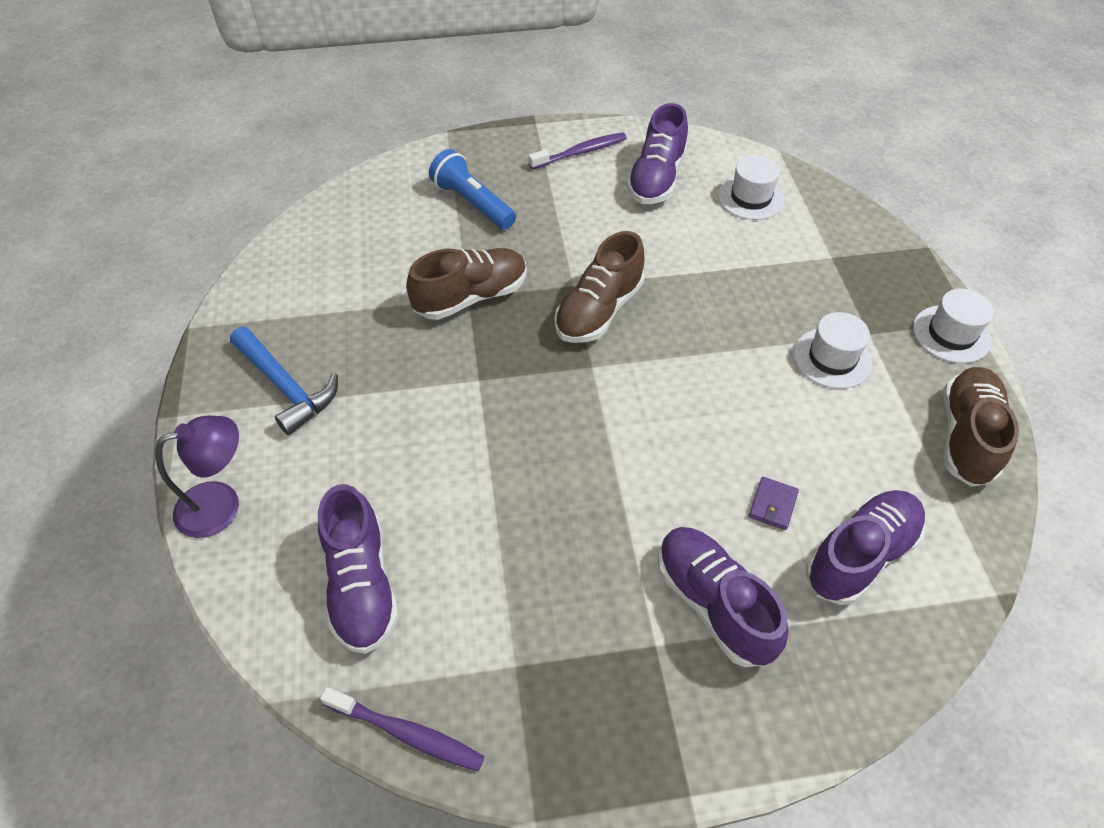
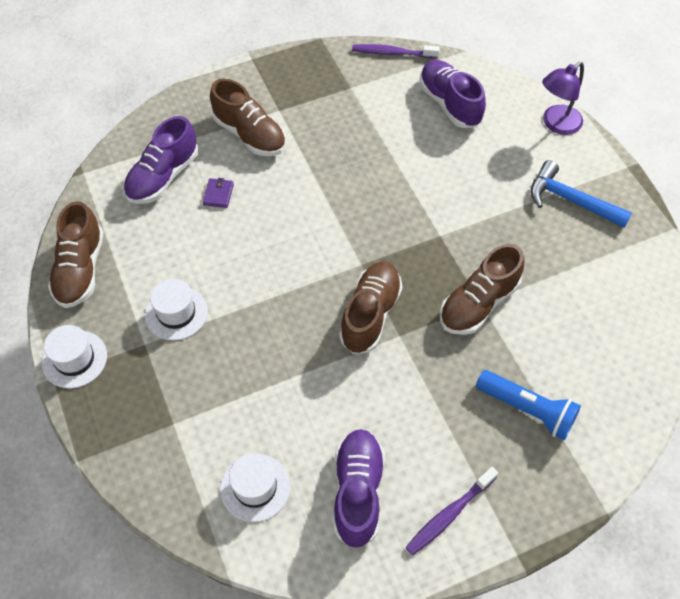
camera: 165 degrees right, 5 degrees up
(714, 603) = (250, 135): purple shoe -> brown shoe

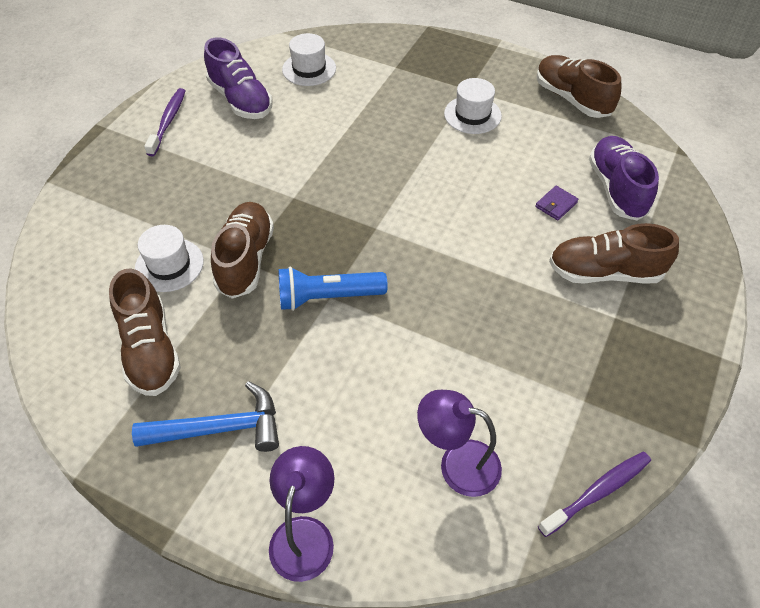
camera: 140 degrees right, 5 degrees down
(74, 359) = (499, 59): white hat -> white hat (169, 265)
(218, 194) = (556, 205): purple wallet -> purple wallet turned 75 degrees clockwise
(370, 314) = (330, 197): brown shoe -> brown shoe (150, 349)
(449, 104) = (457, 464): purple shoe -> purple lamp
(527, 409) = (148, 208): blue flashlight -> blue flashlight (328, 297)

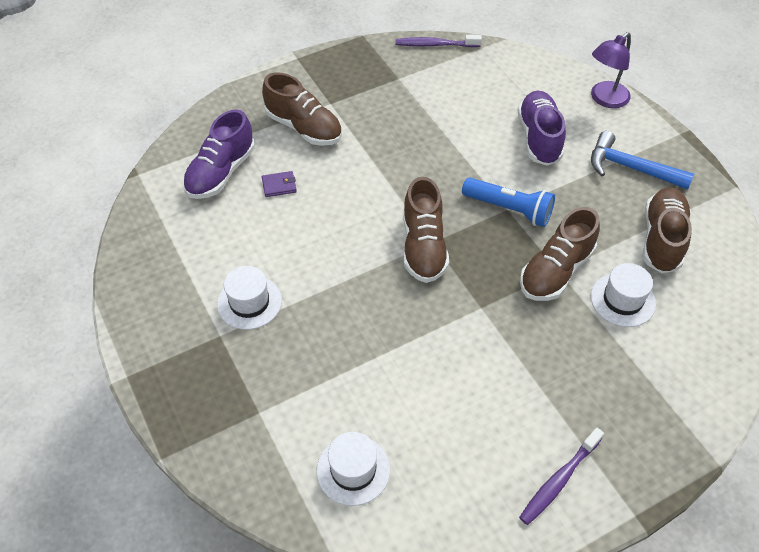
camera: 145 degrees left, 0 degrees up
(240, 100) = (461, 466): purple shoe -> purple shoe (539, 138)
(457, 464) = (498, 87): purple lamp -> none
(572, 99) = (145, 267): brown shoe -> brown shoe (423, 246)

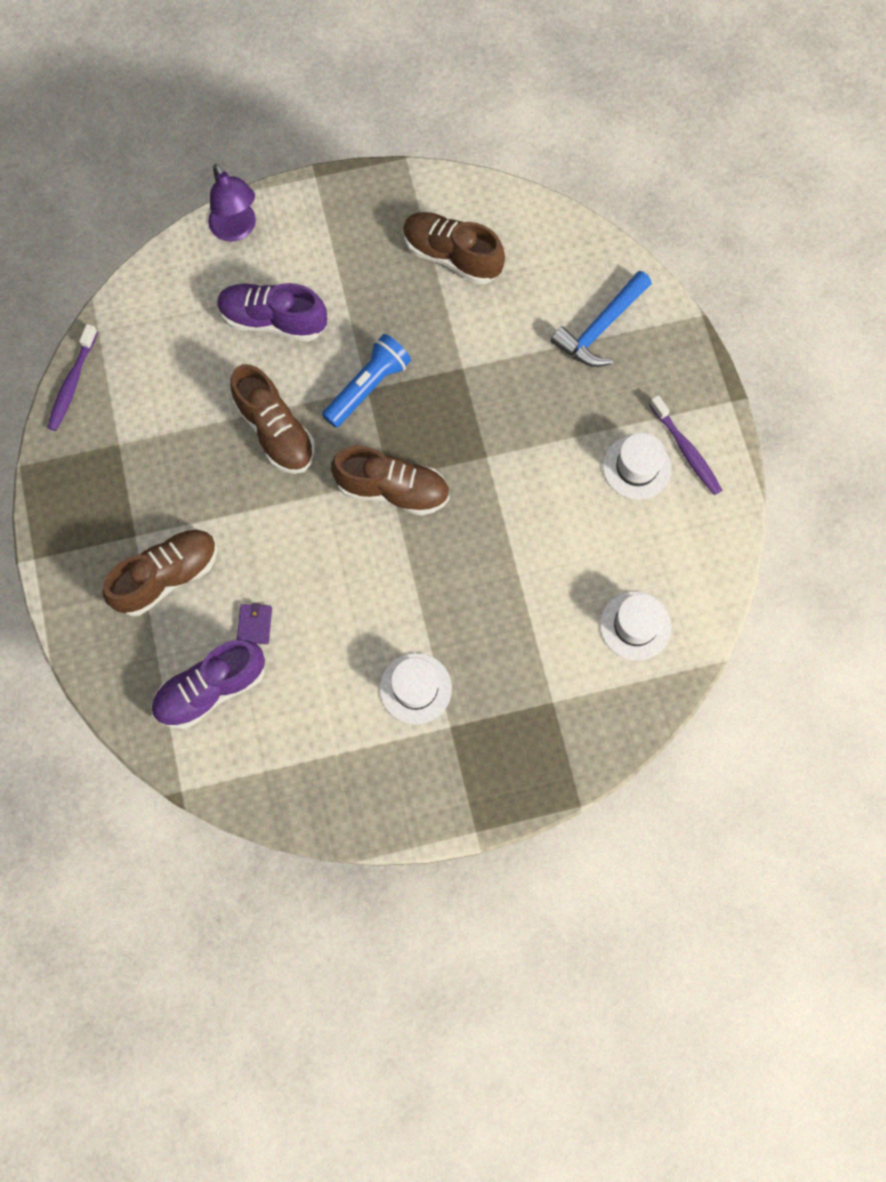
camera: 75 degrees left, 20 degrees up
(221, 172) = (211, 689): purple shoe -> purple shoe turned 105 degrees clockwise
(556, 271) = (462, 370): brown shoe -> brown shoe (275, 431)
(622, 300) = (514, 322): white hat -> white hat (636, 467)
(631, 168) = (348, 245): blue hammer -> blue hammer (600, 328)

